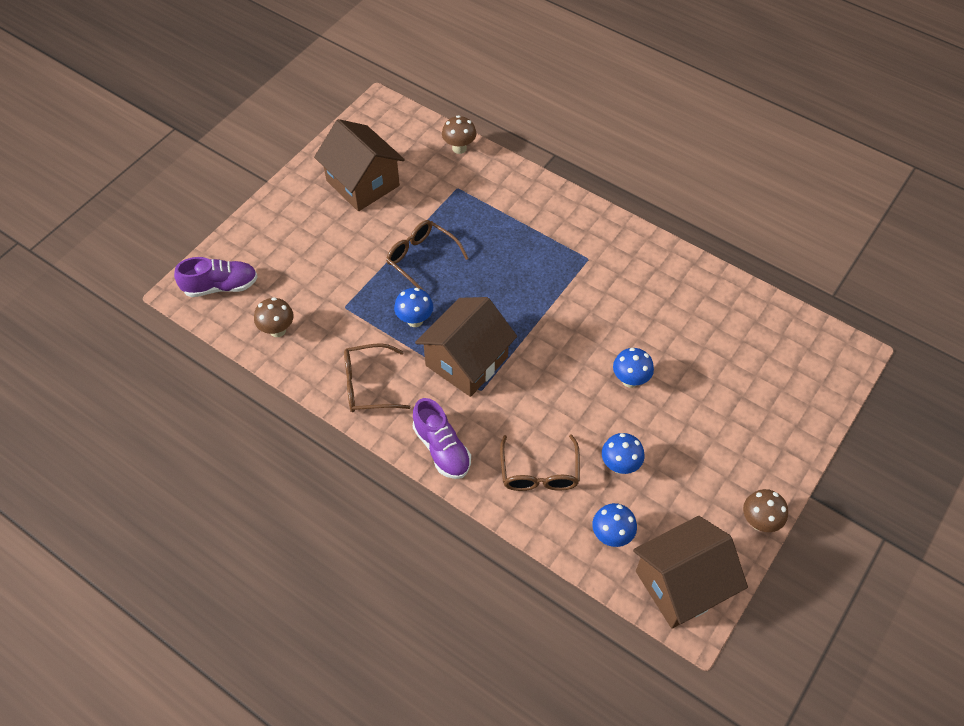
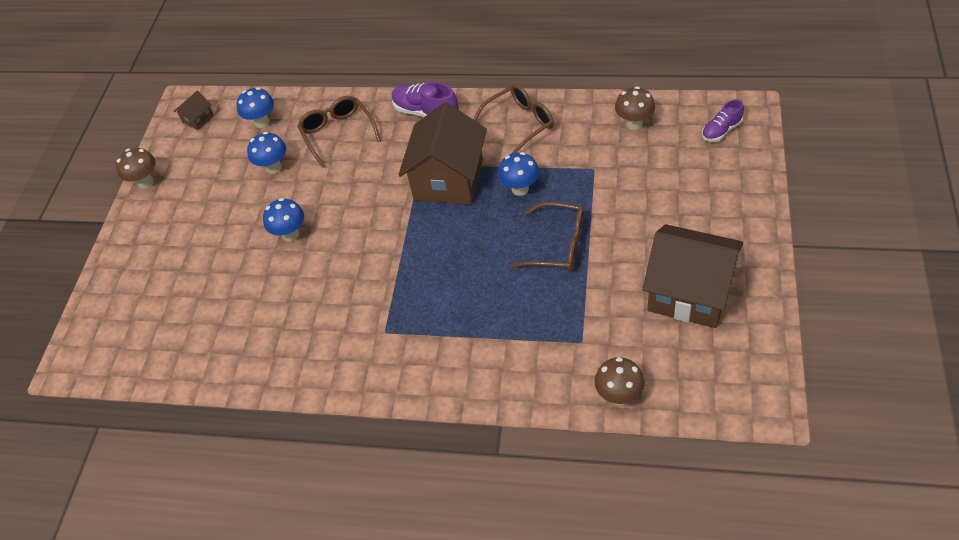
camera: 160 degrees right, 5 degrees down
(220, 286) = (721, 130): purple shoe -> purple shoe, size x0.63
(681, 584) = (198, 119): brown house -> brown house, size x0.42

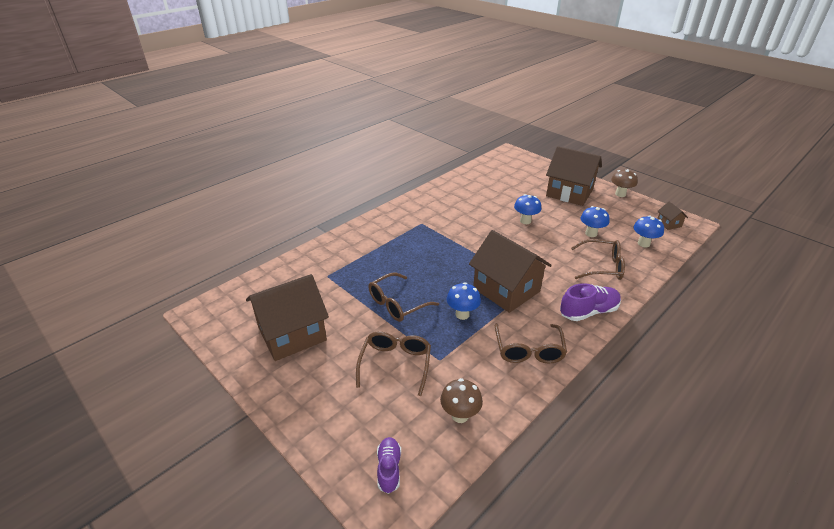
camera: 120 degrees right, 15 degrees down
(176, 229) = (569, 193): none -> brown house
(618, 396) = (283, 270): brown mushroom -> none
(632, 192) = (395, 364): none -> brown glasses

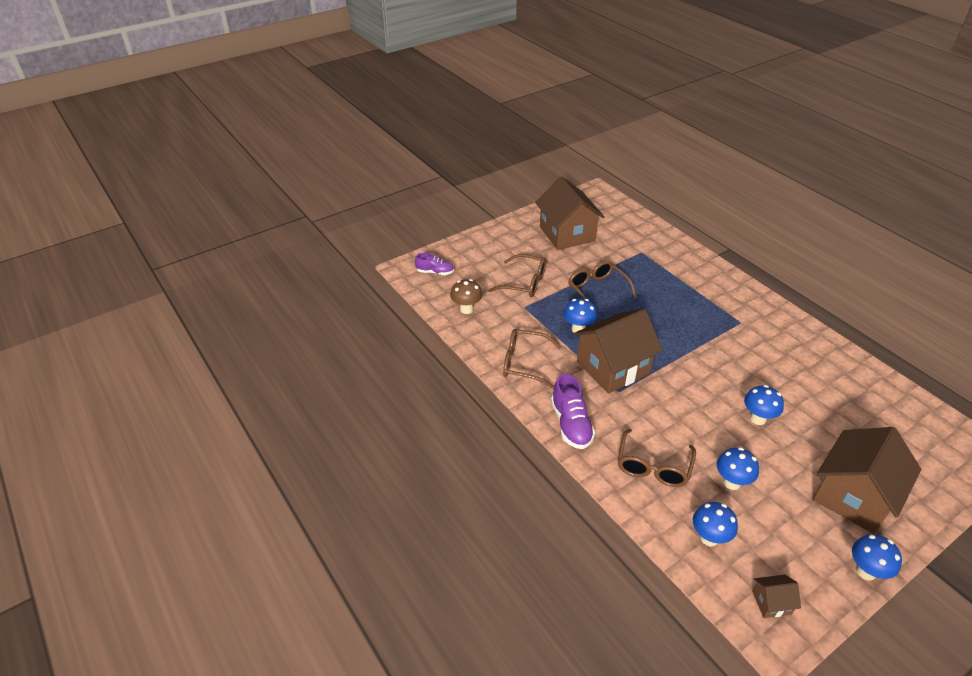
camera: 100 degrees right, 5 degrees up
(620, 194) = (866, 571): brown mushroom -> blue mushroom

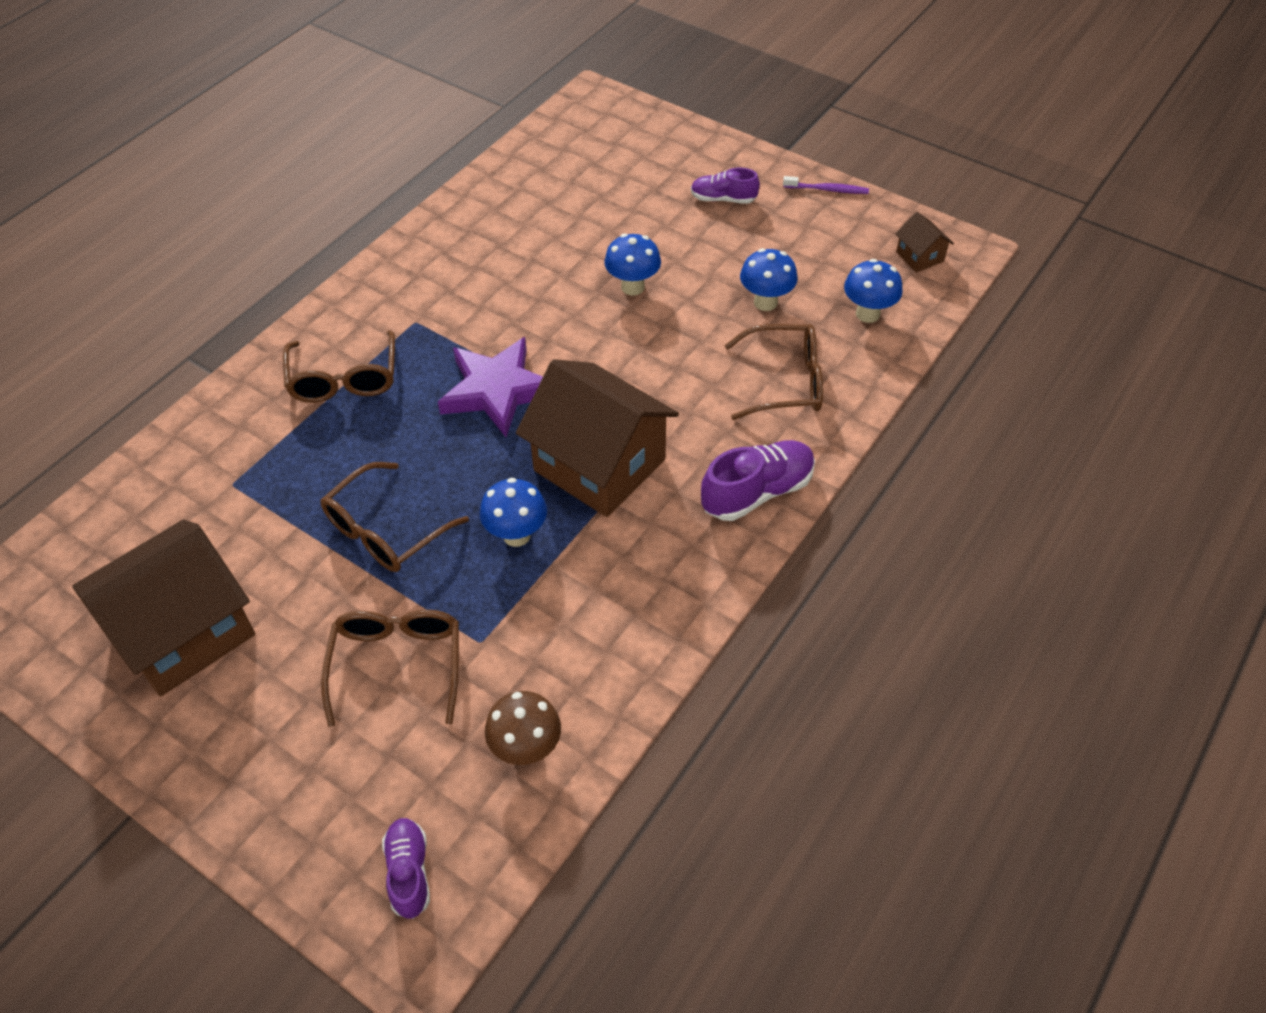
camera: 110 degrees left, 10 degrees up
(524, 363) = (646, 594): brown glasses -> brown glasses (344, 379)
(678, 342) = (497, 391): none -> purple star
(854, 496) = (723, 199): brown house -> purple shoe
(866, 571) = (827, 190): blue mushroom -> purple toothbrush

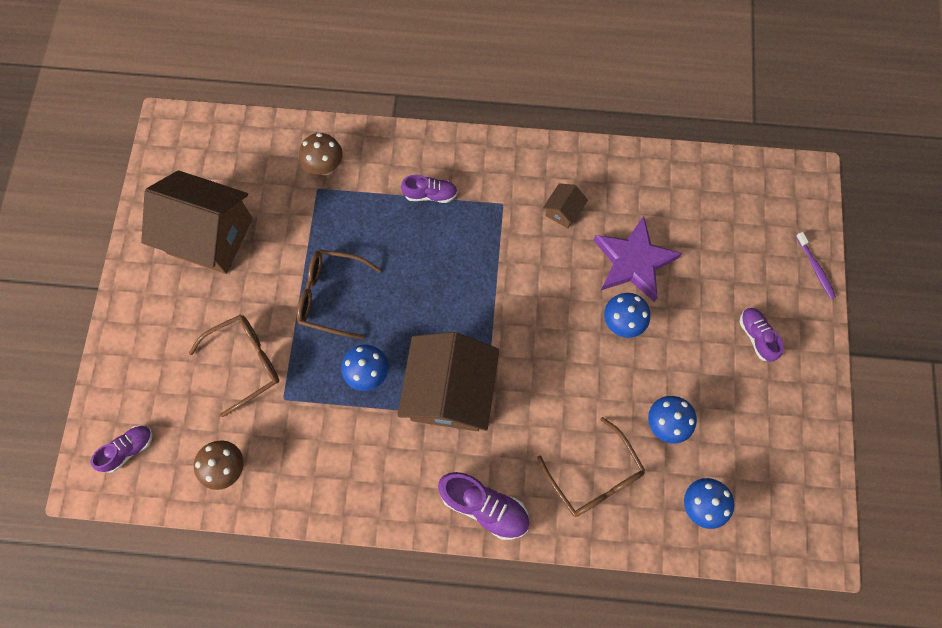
camera: 60 degrees right, 20 degrees up
(211, 464) = (325, 167): none -> brown mushroom
(344, 379) = (430, 194): brown glasses -> purple shoe
(497, 391) = (474, 291): purple star -> purple star (633, 262)
(827, 190) = (821, 409): purple toothbrush -> purple toothbrush (815, 268)
(919, 256) = (790, 517): brown house -> brown house (563, 211)

